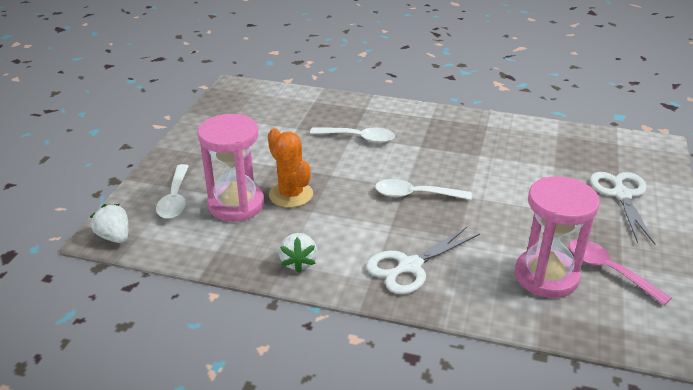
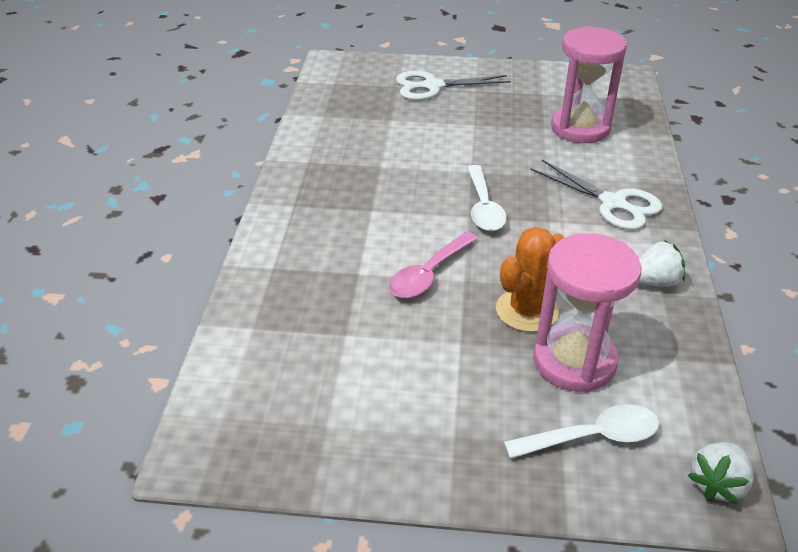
camera: 100 degrees left, 5 degrees up
(358, 138) = (363, 265): white spoon -> none
(608, 270) = (553, 99): pink spoon -> pink spoon (429, 274)

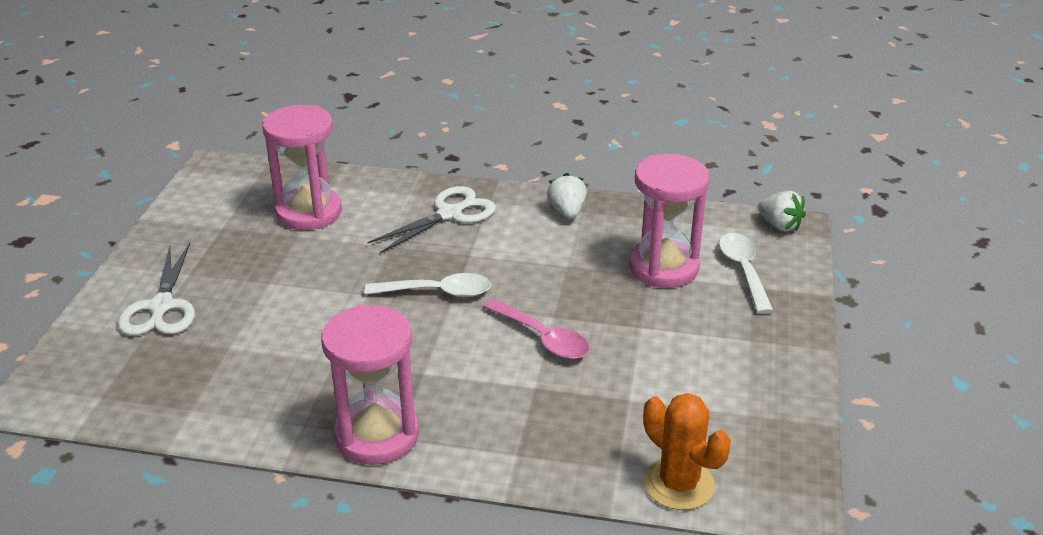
camera: 85 degrees left, 5 degrees down
(296, 195) = (377, 435): none -> pink hourglass
(527, 310) = (600, 284): orange cactus -> orange cactus (679, 484)

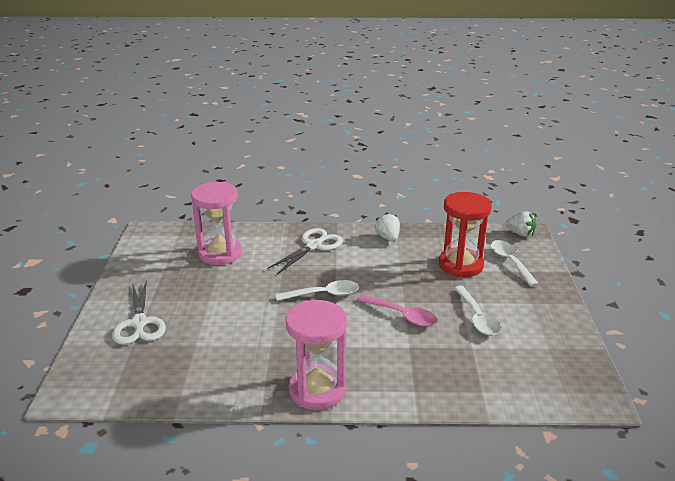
camera: 10 degrees left, 5 degrees down
(655, 353) = (477, 317): none -> white spoon
(663, 267) = (460, 265): pink hourglass -> red hourglass
(679, 484) = (525, 396): orange cactus -> none

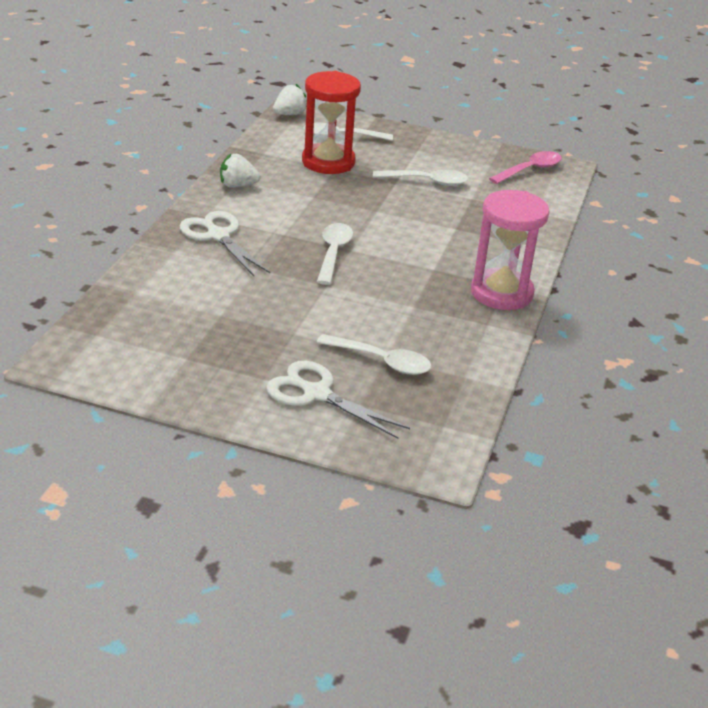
camera: 75 degrees left, 5 degrees up
(139, 323) = (316, 394): white scissors -> white scissors turned 150 degrees counterclockwise
(188, 344) = (382, 361): none -> white spoon
(220, 253) = (182, 306): pink hourglass -> none
(402, 316) = (402, 218): pink spoon -> pink spoon (530, 170)

